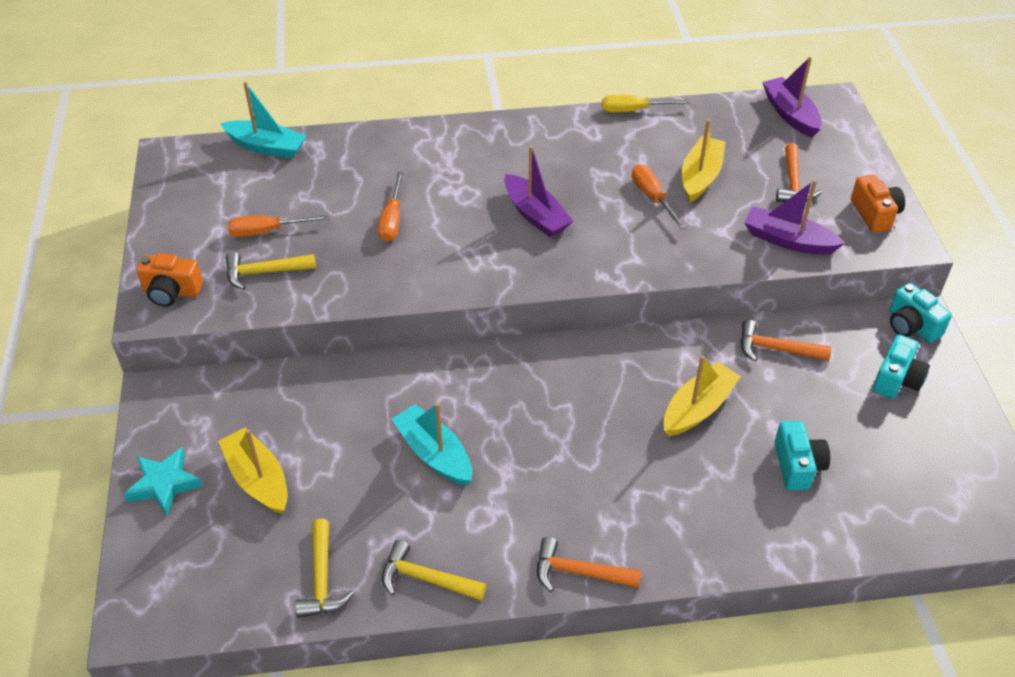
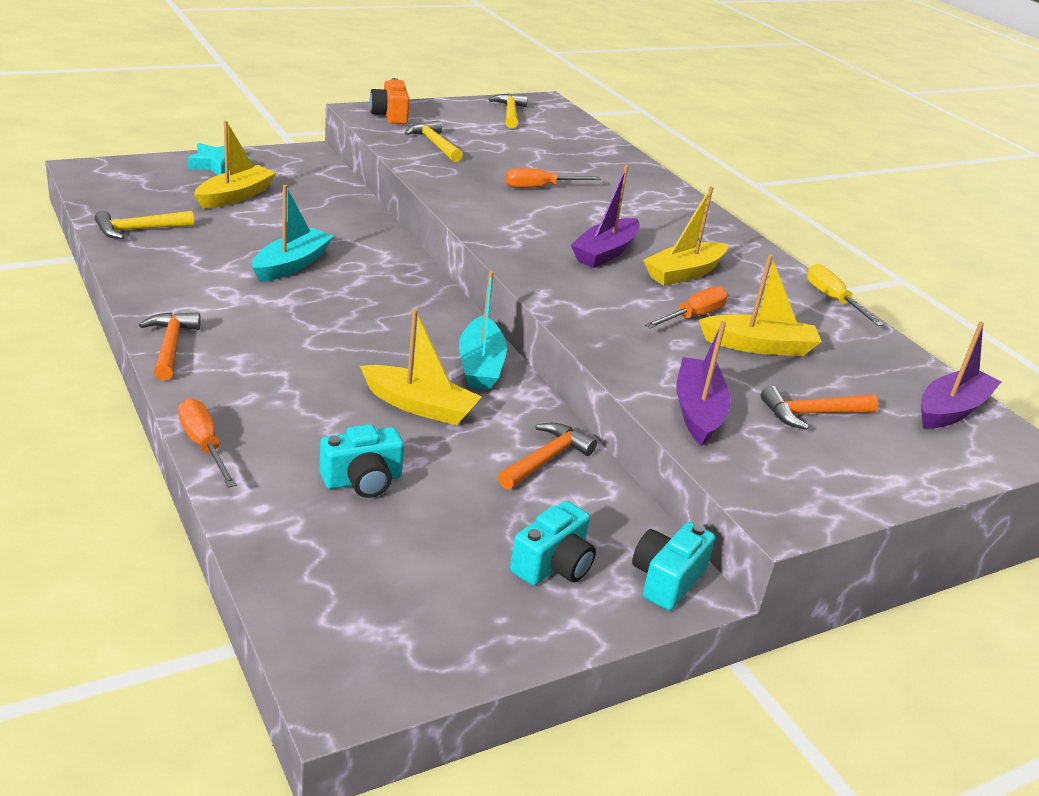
camera: 65 degrees right, 15 degrees down
(266, 147) = (589, 132): turquoise boat -> turquoise boat (480, 365)
(267, 231) = (484, 141): orange screwdriver -> orange screwdriver (204, 445)
(425, 578) = (148, 272): yellow hammer -> yellow hammer (510, 113)
(580, 178) = (684, 273): none -> yellow boat
(775, 349) = (546, 459): orange hammer -> orange hammer turned 45 degrees clockwise
(875, 214) = (813, 484): orange camera -> none
(897, 379) = (553, 565): turquoise camera -> turquoise camera turned 60 degrees counterclockwise

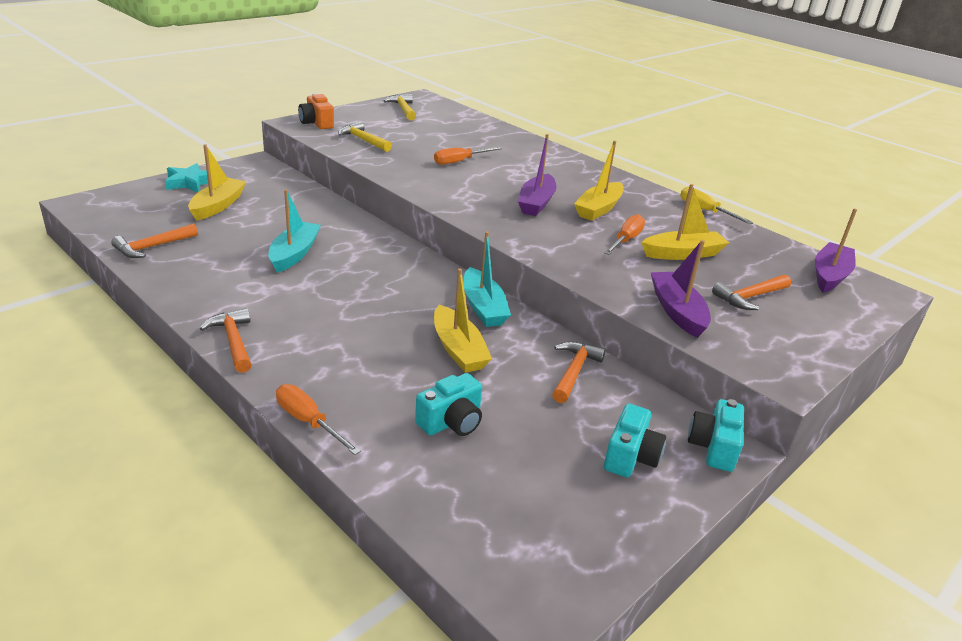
camera: 15 degrees left, 0 degrees up
(138, 230) = (152, 247): yellow hammer -> orange hammer
(420, 406) = (458, 349): yellow boat -> yellow boat turned 60 degrees clockwise

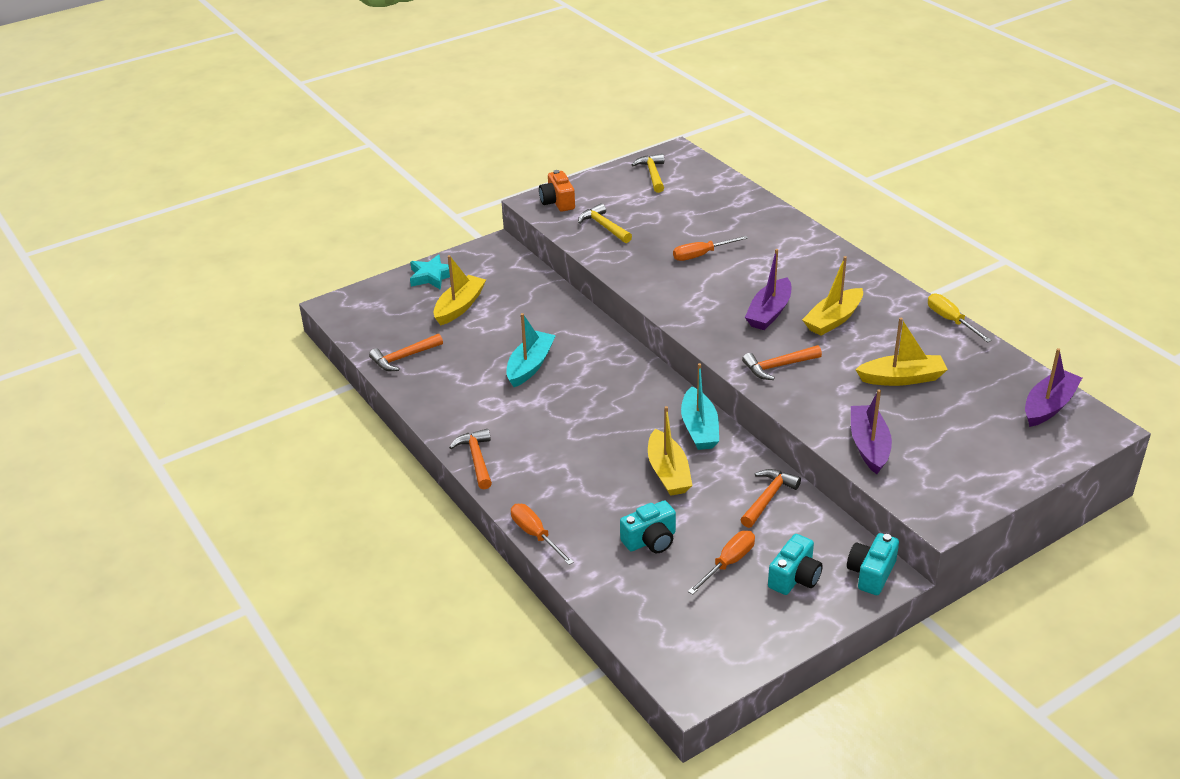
camera: 15 degrees right, 5 degrees up
(626, 240) = (848, 361): orange screwdriver -> orange screwdriver (728, 563)
(749, 297) = (949, 431): orange hammer -> orange hammer (778, 366)

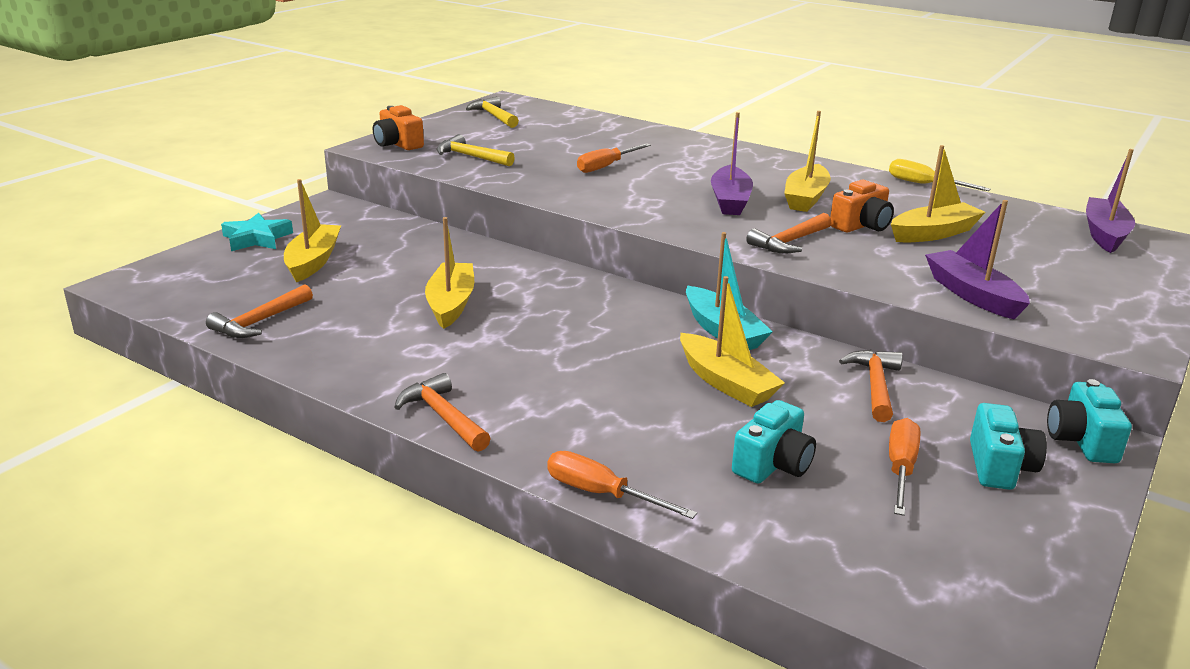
camera: 25 degrees left, 10 degrees down
(530, 366) = (451, 304): turquoise boat -> yellow boat
(851, 359) = (861, 225): none -> orange camera

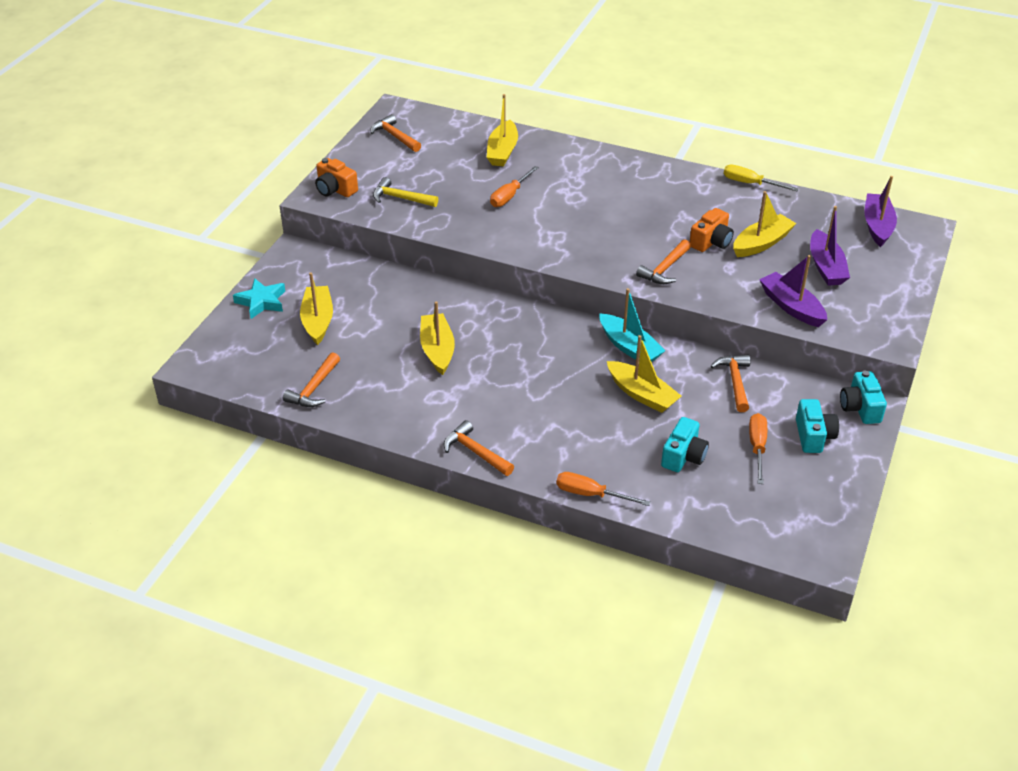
camera: 10 degrees left, 15 degrees up
(493, 116) = (394, 136): yellow hammer -> orange hammer
(730, 201) = (613, 226): purple boat -> purple boat (826, 267)
(805, 198) = (667, 214): yellow boat -> yellow boat (502, 151)

